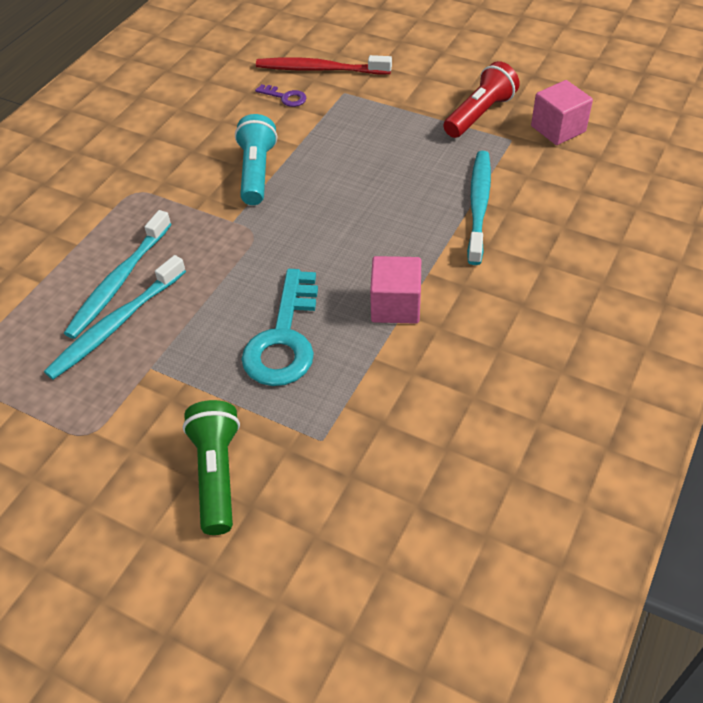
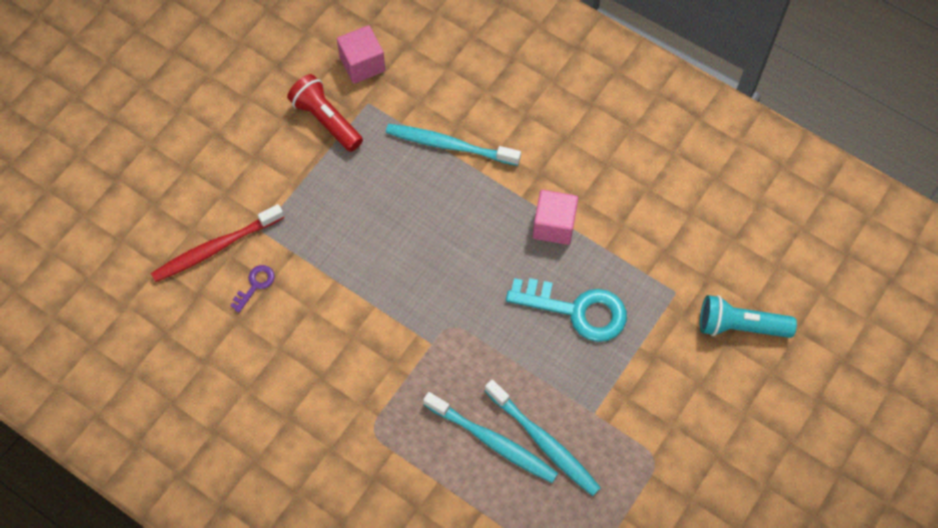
camera: 85 degrees left, 15 degrees up
(217, 474) = (699, 365): green flashlight -> none
(257, 172) = (367, 319): turquoise flashlight -> turquoise flashlight (740, 326)
(320, 69) = (215, 248): red toothbrush -> red toothbrush turned 45 degrees clockwise

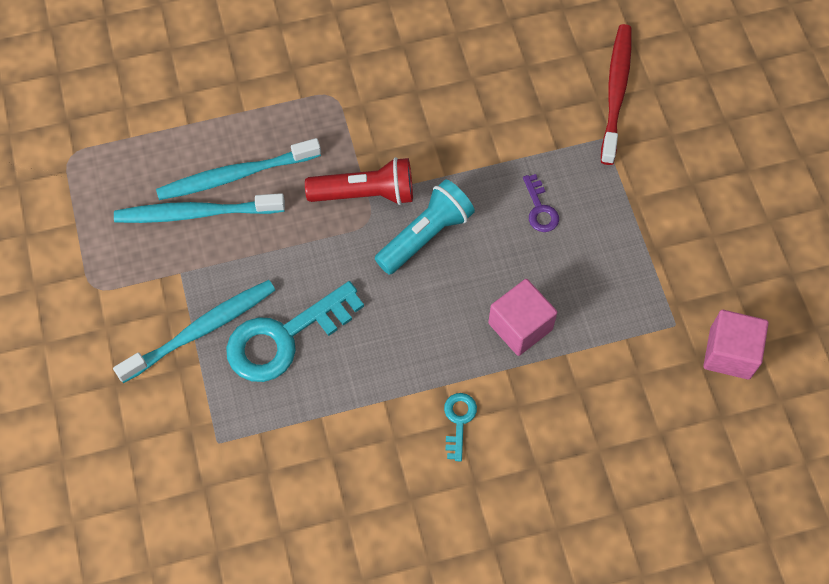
camera: 130 degrees right, 0 degrees up
(255, 285) = (550, 99): purple key -> purple key (540, 209)
(326, 120) = (685, 272): red flashlight -> red flashlight (365, 194)
(449, 145) = (561, 363): turquoise toothbrush -> turquoise toothbrush (201, 330)
(537, 173) = (459, 421): none -> turquoise key
(554, 225) = (387, 389): pink cube -> pink cube (520, 326)
(740, 326) = (130, 472): turquoise flashlight -> turquoise flashlight (425, 235)

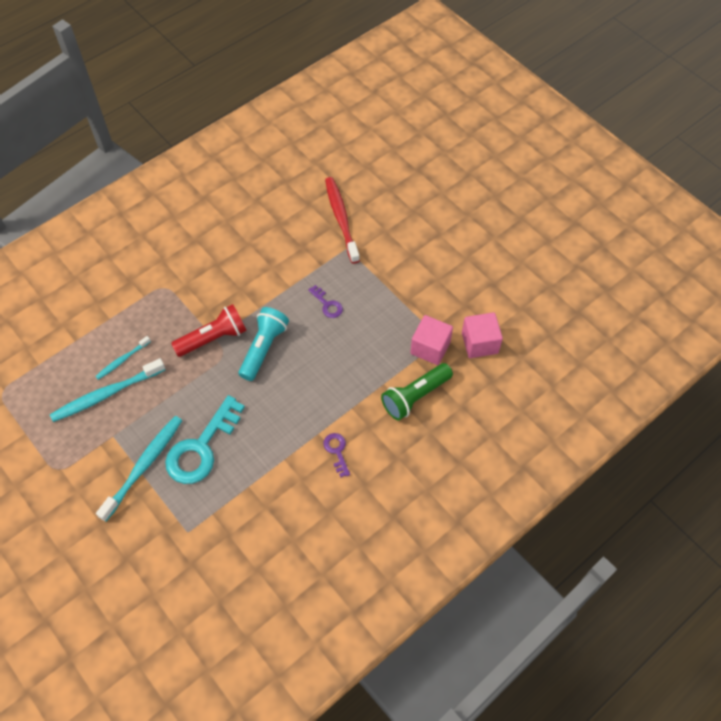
camera: 25 degrees left, 5 degrees down
(235, 175) = (122, 360): turquoise toothbrush -> turquoise toothbrush, size x0.55
(459, 421) = (337, 451): turquoise key -> purple key
(520, 326) = (348, 379): pink cube -> pink cube (430, 348)
(601, 391) = (415, 396): none -> green flashlight

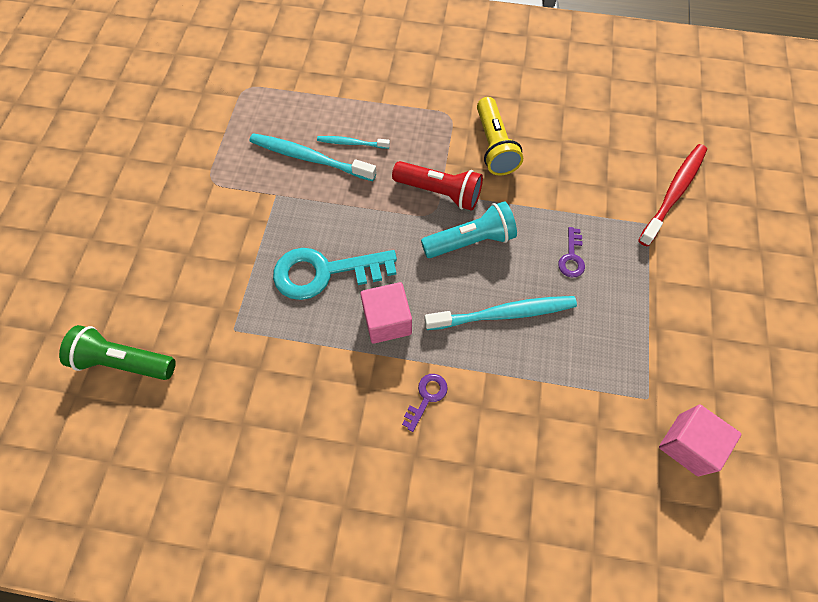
camera: 50 degrees right, 5 degrees up
(144, 466) = (268, 241): turquoise toothbrush -> turquoise toothbrush (504, 314)
(213, 282) = (494, 146): none -> yellow flashlight
(415, 396) = (558, 426): green flashlight -> green flashlight (124, 361)
(430, 348) = (628, 395): pink cube -> pink cube (387, 321)

